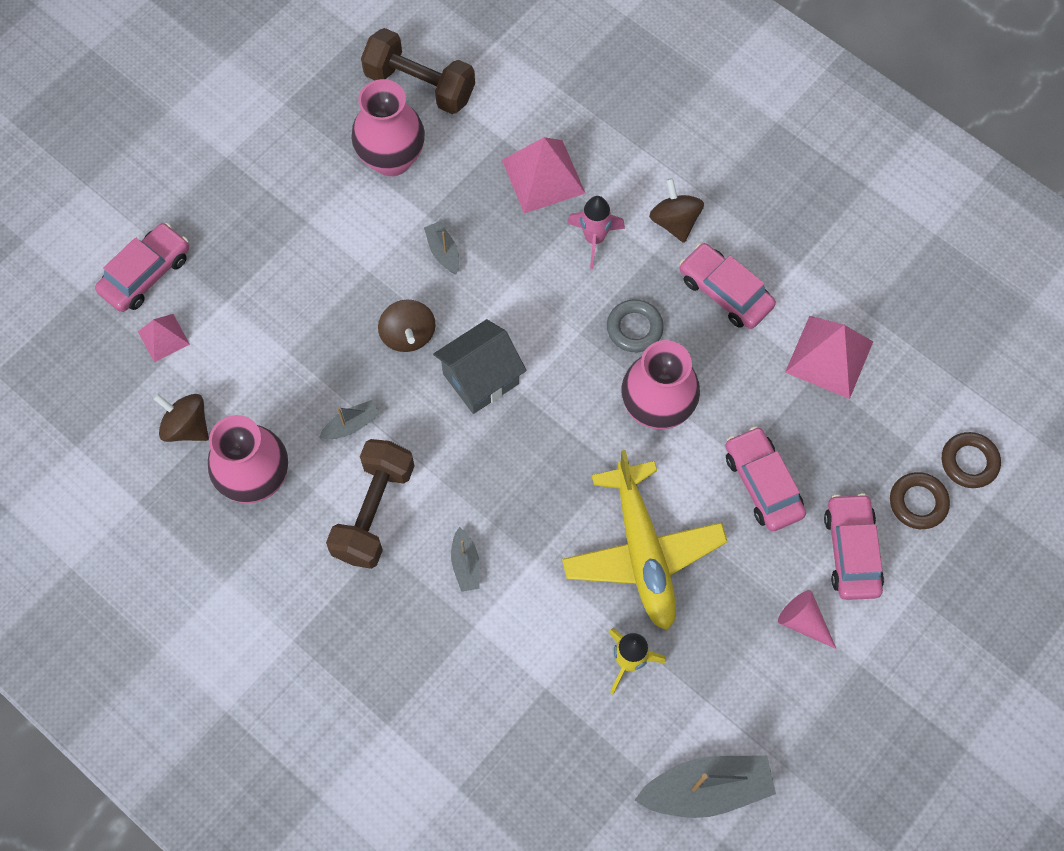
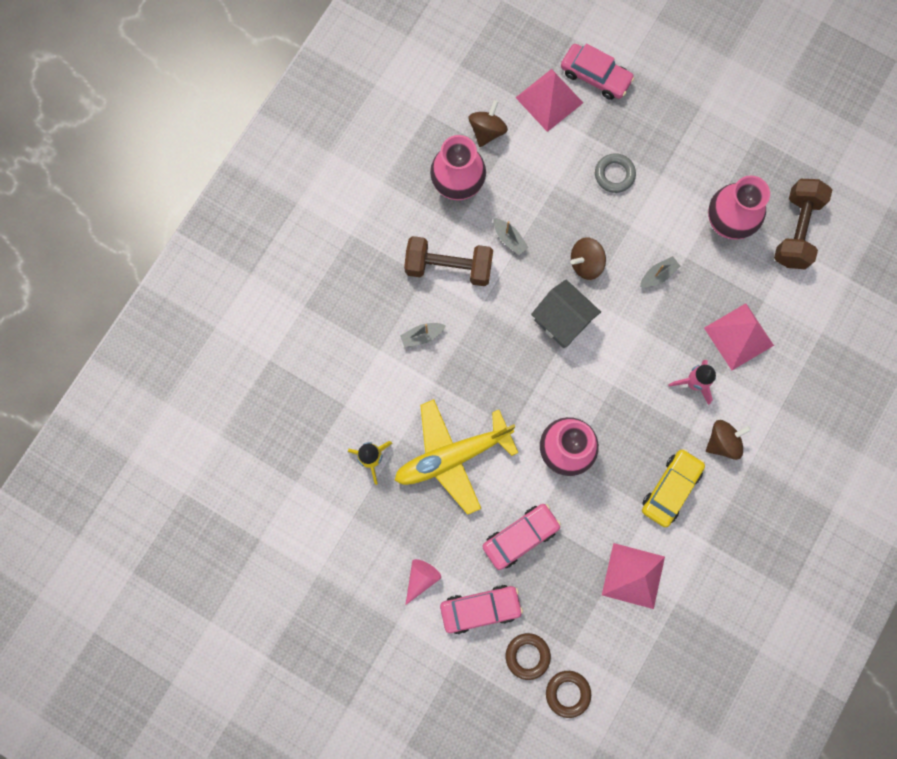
camera: 80 degrees right, 10 degrees up
(163, 337) = (549, 100): pink pyramid -> pink pyramid, size x1.74
(634, 328) = (625, 425): grey ring -> grey ring (614, 175)
(706, 789) = (292, 524): grey boat -> none
(725, 292) = (671, 489): pink car -> yellow car

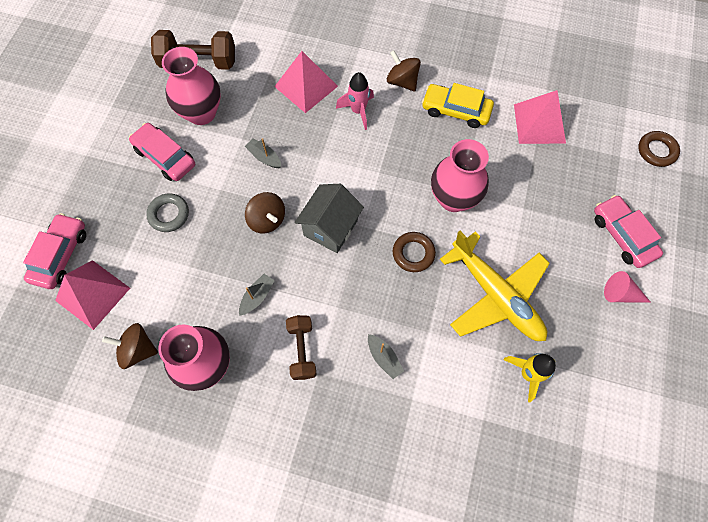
camera: 105 degrees left, 10 degrees down
(448, 267) = (302, 350): brown dumbbell -> brown dumbbell, size x0.65
(520, 537) = (545, 217): pink car -> pink car (165, 157)
(527, 656) = (642, 188): brown ring -> brown ring (413, 253)

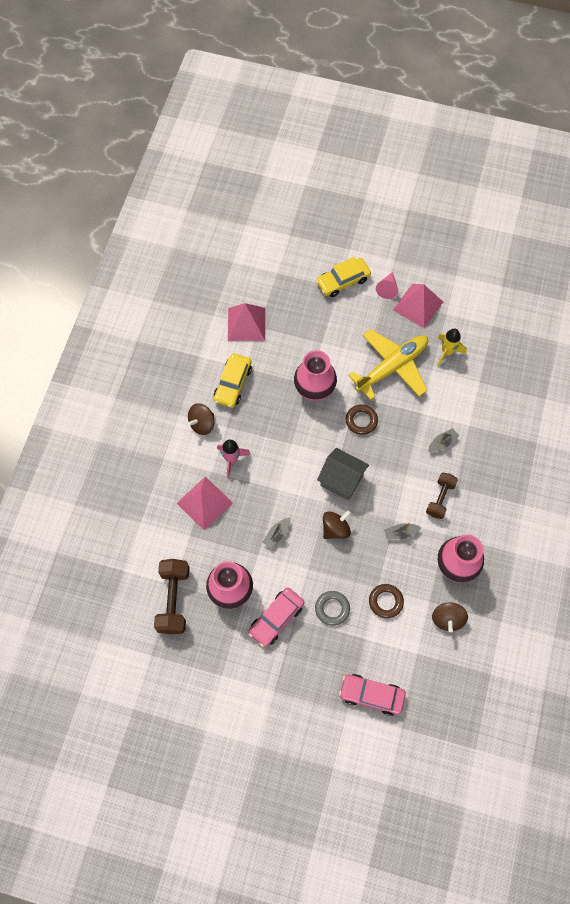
camera: 90 degrees left, 0 degrees up
(93, 294) = (404, 661): pink pyramid -> pink pyramid (418, 305)
(257, 297) = (401, 533): grey boat -> grey boat turned 45 degrees counterclockwise
(302, 350) = (440, 498): brown dumbbell -> brown dumbbell turned 60 degrees counterclockwise
(622, 235) = (343, 281): pink car -> yellow car
(656, 151) = (272, 248): brown ring -> brown ring (385, 601)

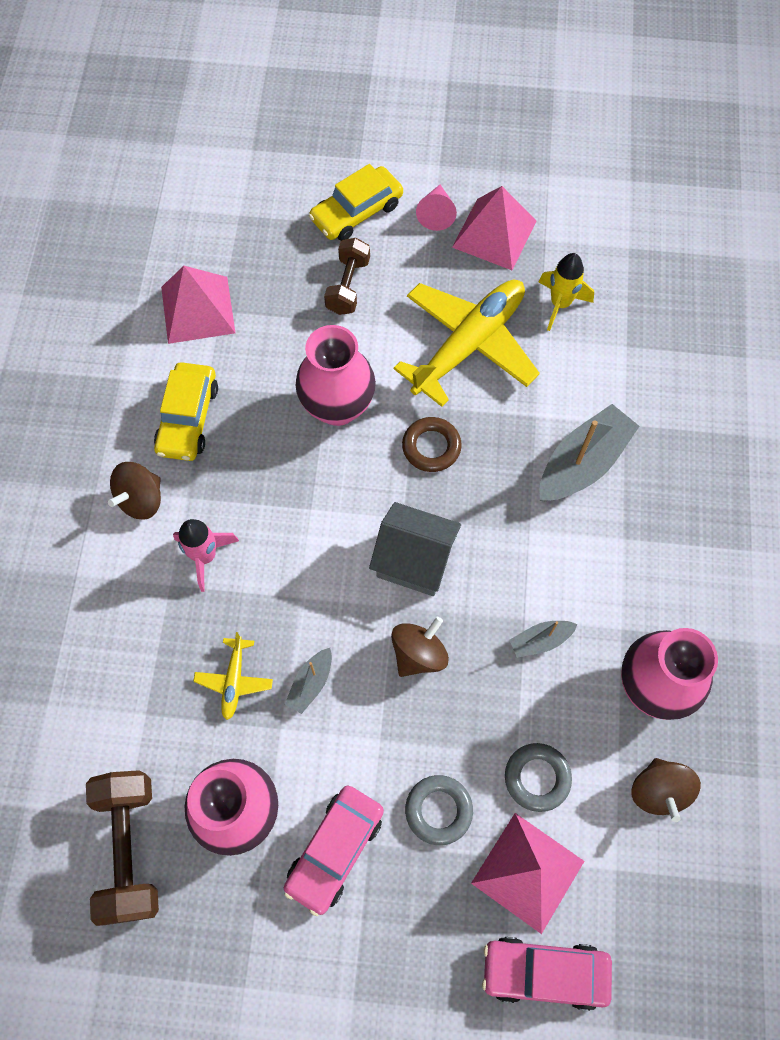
camera: 10 degrees left, 0 degrees up
(204, 503) = (165, 646): pink pyramid -> pink pyramid (528, 872)
(237, 526) = (234, 680): none -> yellow plane
(385, 601) = (537, 778): brown ring -> grey ring
(440, 498) = (599, 564): brown dumbbell -> brown dumbbell (348, 286)
(442, 443) = (583, 463): grey boat -> grey boat, size x1.98

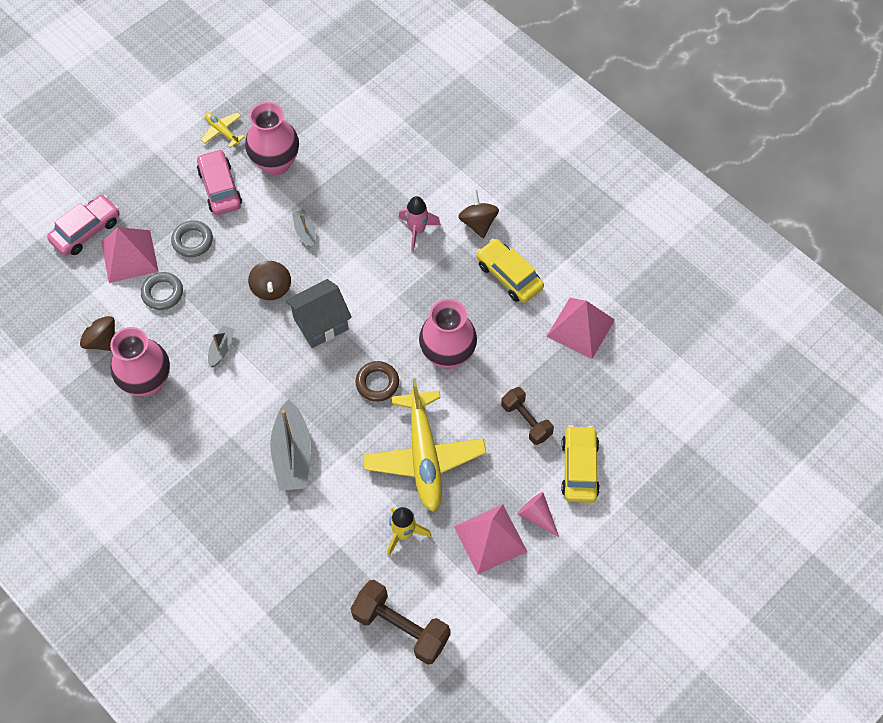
camera: 130 degrees right, 5 degrees down
(130, 848) = (303, 112): brown dumbbell -> brown dumbbell (401, 627)
(234, 680) = (339, 201): yellow plane -> yellow plane (222, 131)

